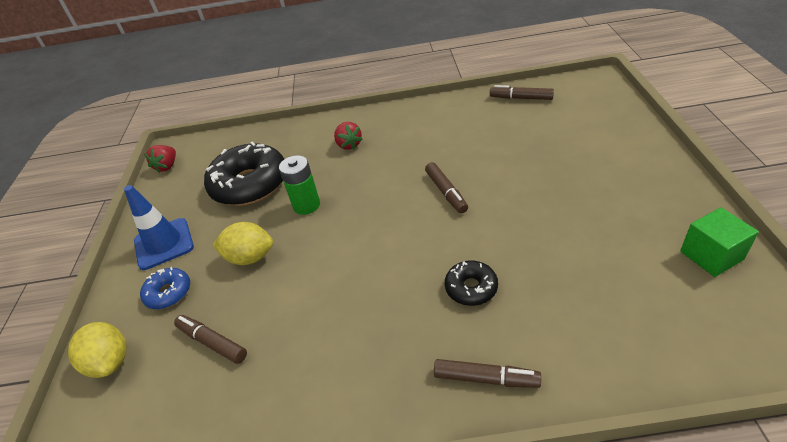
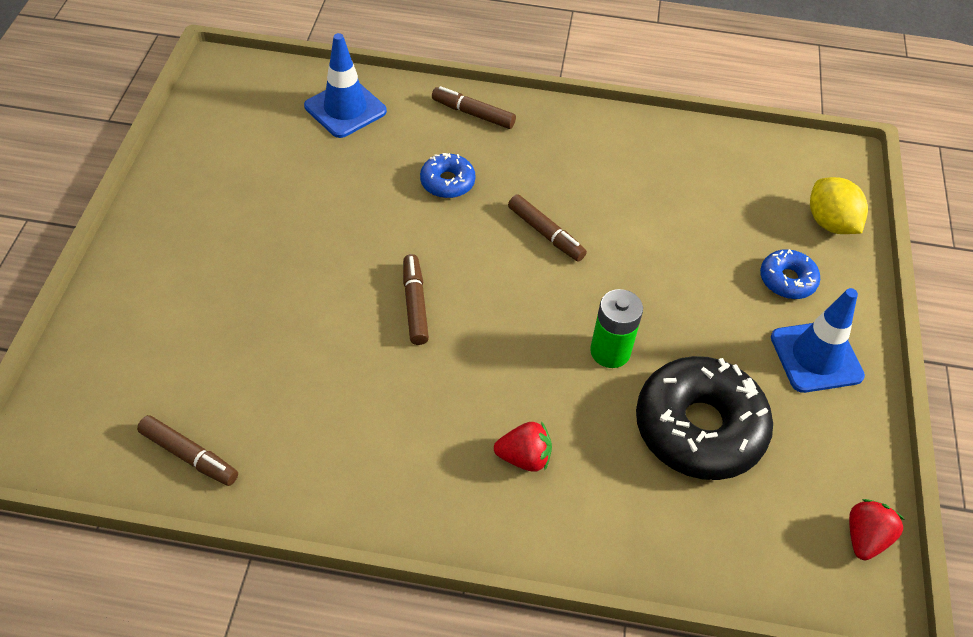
camera: 175 degrees left, 10 degrees up
(212, 342) = (722, 210): brown marker -> brown marker (546, 233)
(250, 257) = (689, 295): yellow lemon -> none
(349, 145) = (524, 457): red strawberry -> red strawberry turned 105 degrees clockwise
(471, 288) = (447, 182): black donut -> blue donut
(623, 336) = (345, 109): none -> blue traffic cone
(711, 255) = (208, 141): green cube -> none

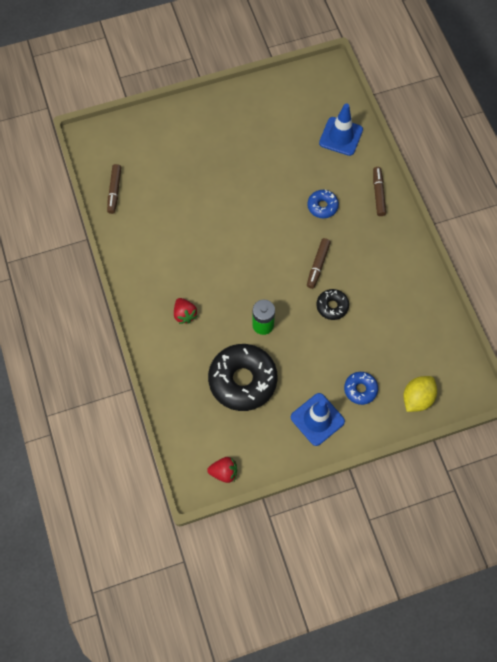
camera: 65 degrees right, 15 degrees up
(415, 304) = (239, 231): brown marker -> none
(627, 249) = (332, 306): none -> black donut

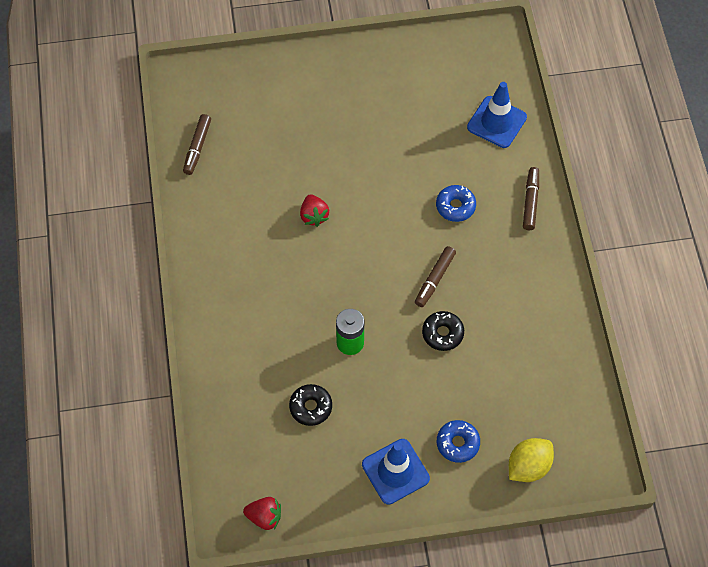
camera: 10 degrees right, 5 degrees down
(185, 314) = (254, 314): red strawberry -> red strawberry (314, 216)
(242, 380) = (310, 407): black donut -> black donut, size x0.49

